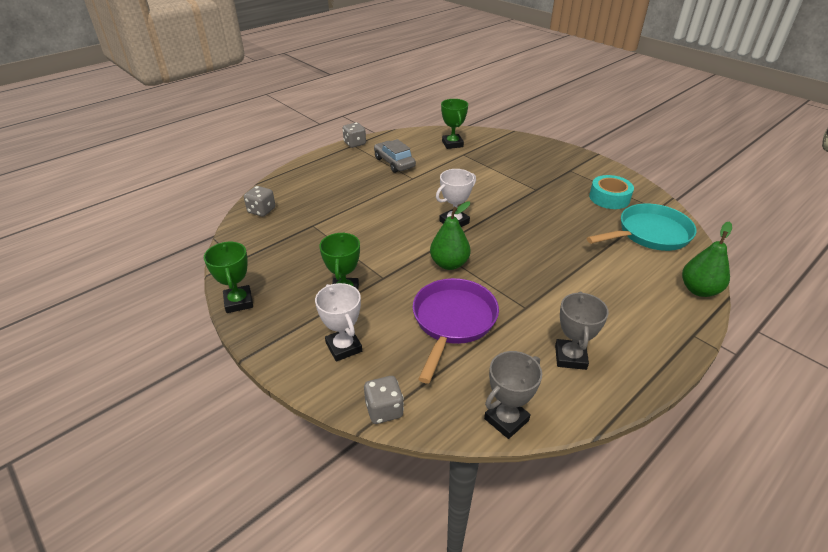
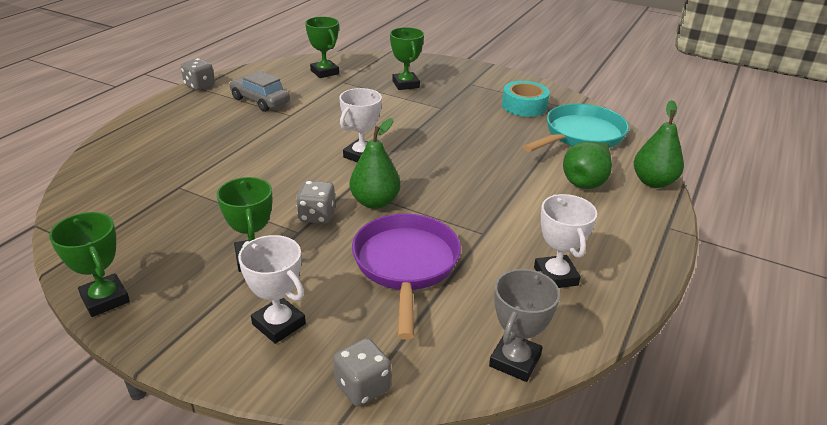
camera: 20 degrees left, 5 degrees down
(261, 210) = (97, 180): grey dice -> grey dice (317, 215)
(514, 163) = (406, 84): none -> green trophy
(570, 357) = (555, 276): grey trophy -> white trophy
(635, 278) = (586, 181): none -> green pear

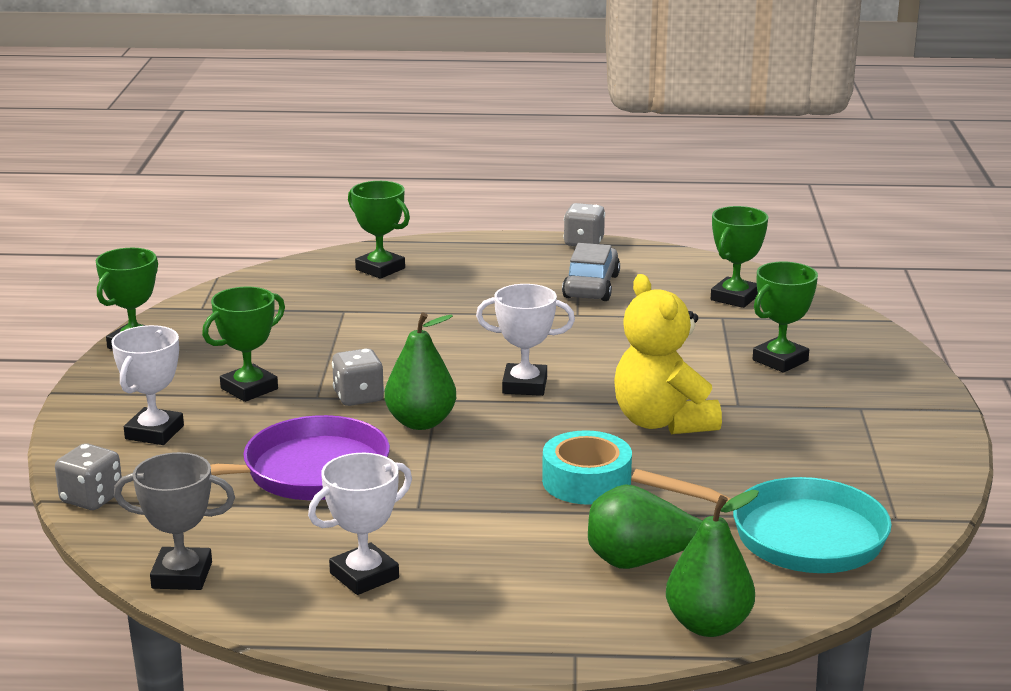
camera: 65 degrees right, 10 degrees down
(133, 156) = (380, 269): none -> green trophy
(443, 131) = (662, 422): none -> yellow teddy bear
(524, 106) = (840, 468): turquoise tape -> turquoise tape (586, 481)

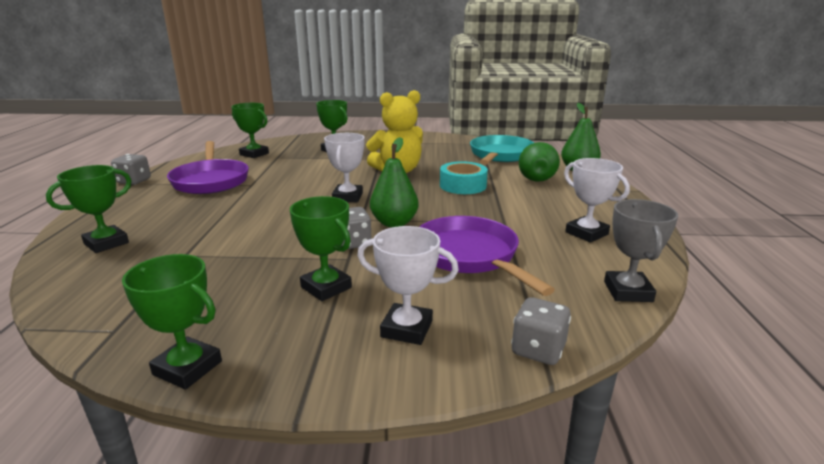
camera: 90 degrees left, 0 degrees up
(591, 286) = (210, 181): grey car -> purple pan

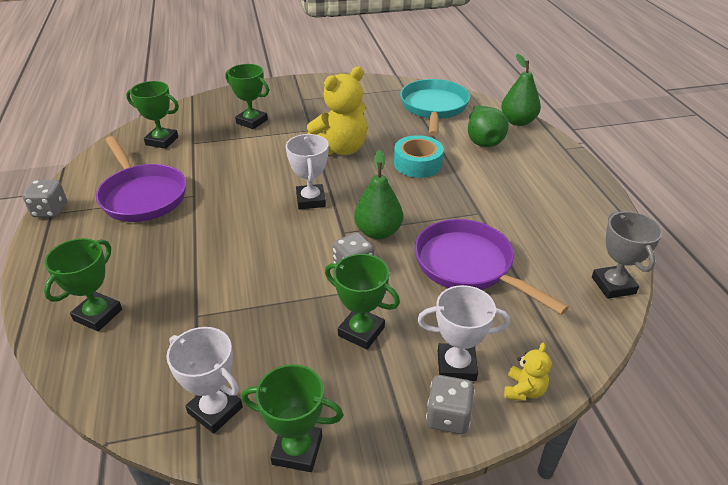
camera: 15 degrees left, 15 degrees up
(472, 363) = (524, 390): none -> yellow teddy bear
(538, 350) = (567, 365): grey dice -> grey dice (448, 416)
(586, 233) = (557, 217): white trophy -> white trophy (215, 410)

